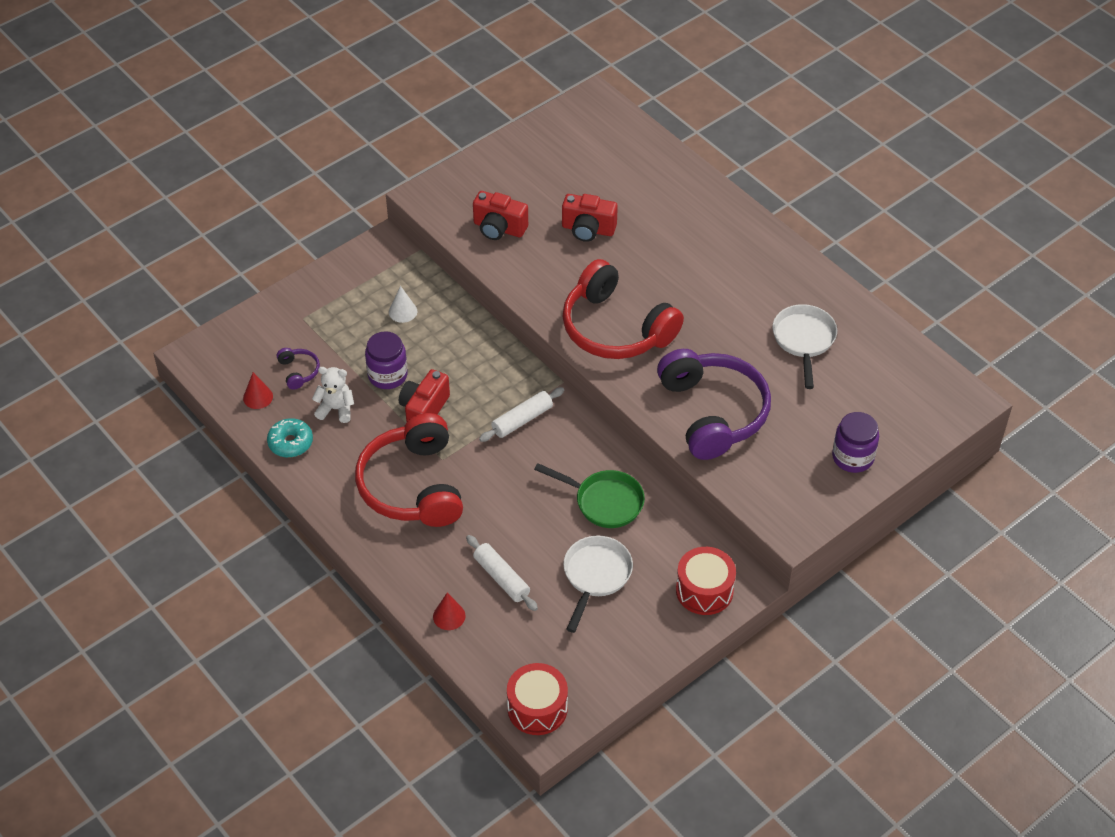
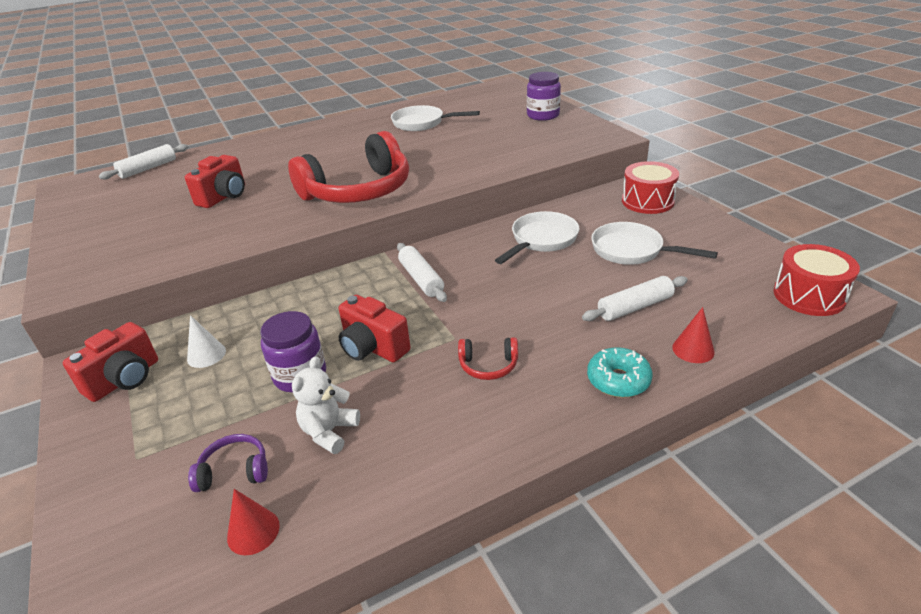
camera: 75 degrees left, 15 degrees down
(290, 443) = (368, 492): turquoise donut -> turquoise donut (618, 380)
(413, 486) = (488, 365): red headphones -> red headphones, size x0.40
(499, 228) = (170, 244): red camera -> red camera (125, 379)
(604, 501) = (541, 240): green pan -> white pan
(639, 143) = (148, 168): none -> white rolling pin
(713, 413) = (480, 157): purple headphones -> none

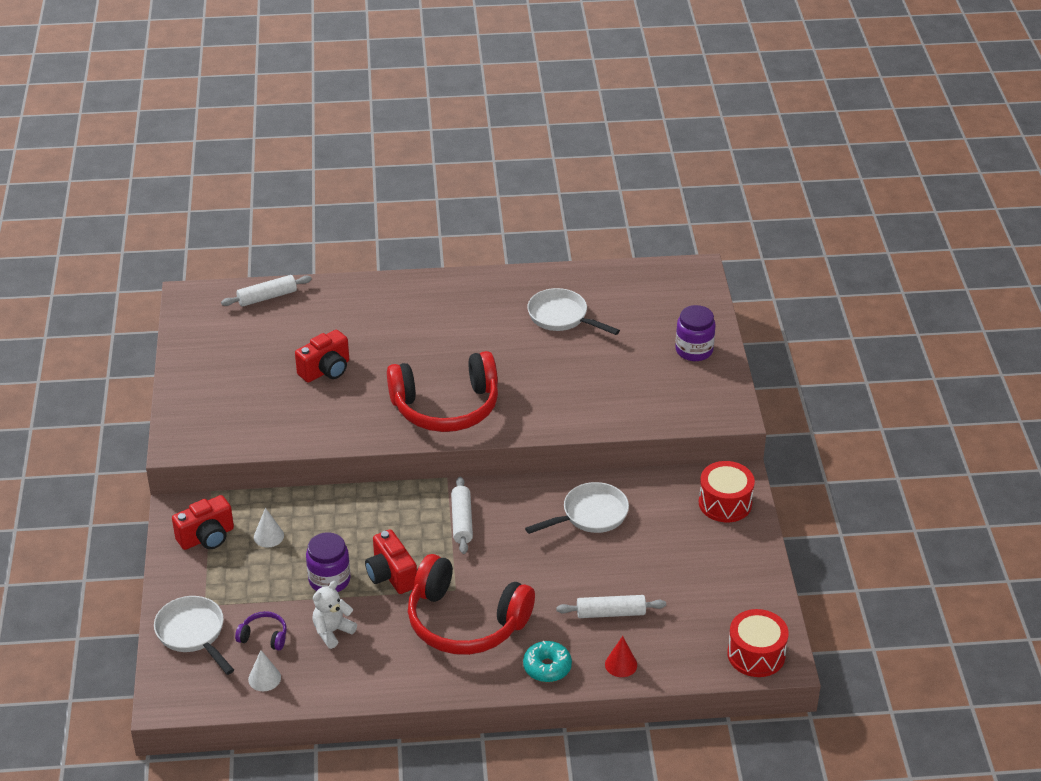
camera: 20 degrees right, 5 degrees up
(253, 531) = (264, 678): red cone -> white cone
(488, 365) = (465, 622): red headphones -> red headphones, size x2.48
(632, 251) = (658, 556): white pan -> white pan (193, 633)

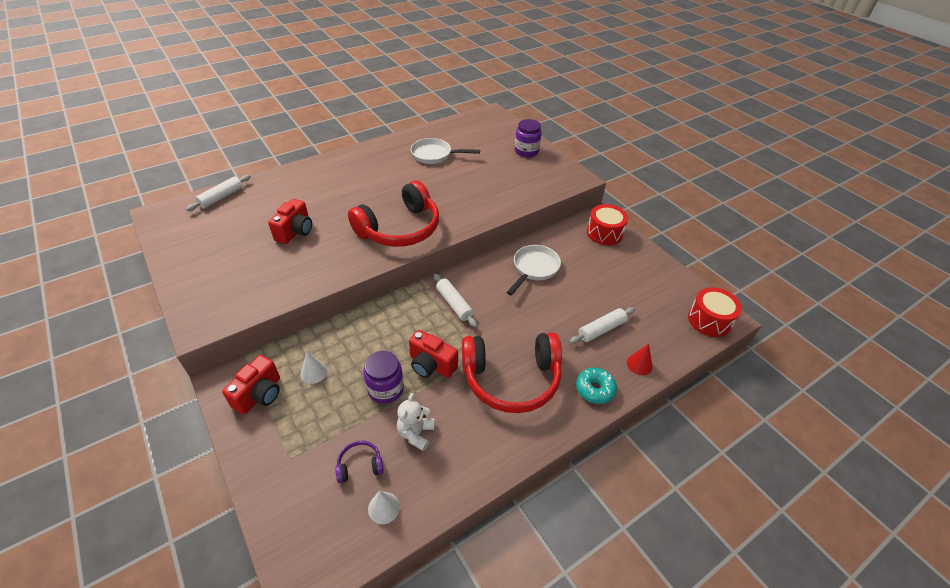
camera: 30 degrees left, 5 degrees up
(193, 633) = (292, 493): white pan -> none

